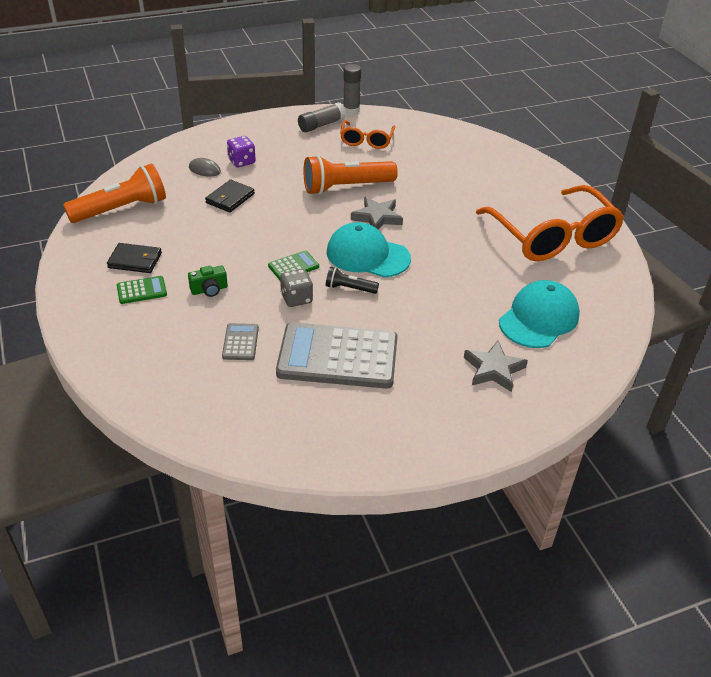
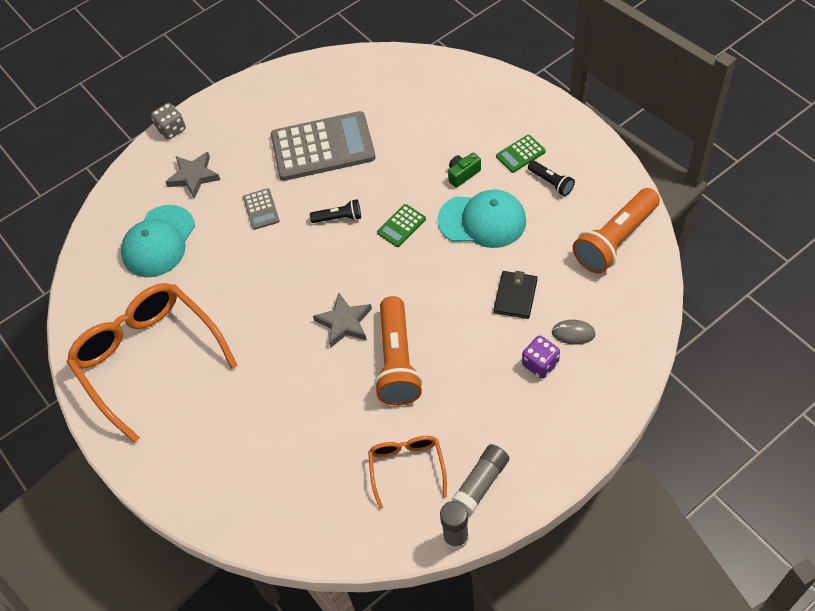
camera: 170 degrees right, 15 degrees up
(135, 260) = (551, 183): black wallet -> black flashlight
(240, 342) = (406, 134): grey calculator -> grey calculator (261, 209)
(296, 298) = (381, 191): grey dice -> grey dice (171, 129)
(346, 187) = (397, 361): orange flashlight -> orange flashlight turned 120 degrees clockwise
(367, 255) = (336, 264): turquoise cap -> turquoise cap (482, 220)

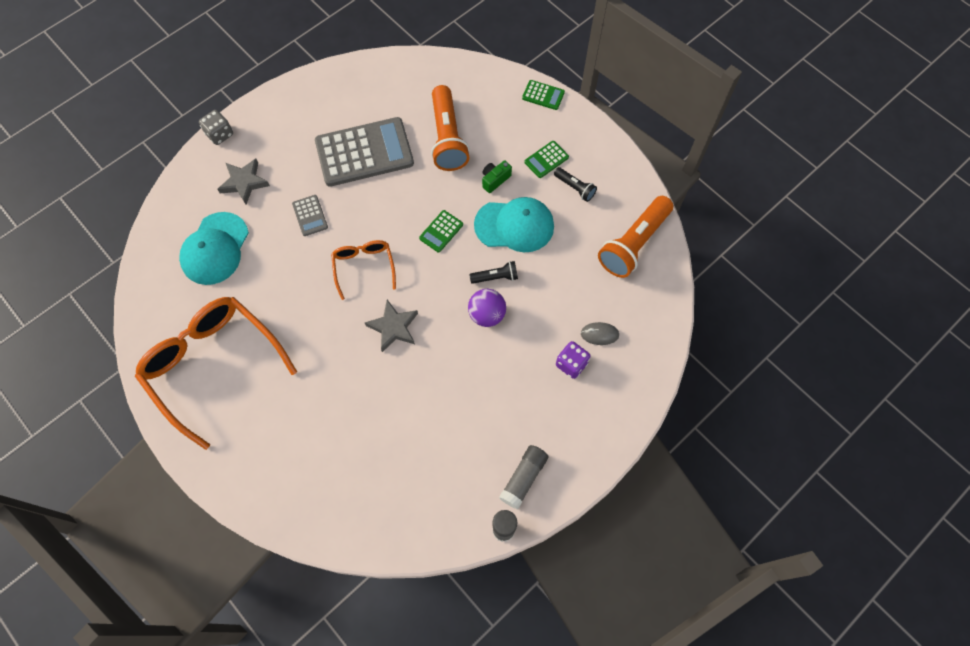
camera: 10 degrees left, 10 degrees up
(339, 218) = (383, 224): black flashlight -> black flashlight (495, 277)
(397, 361) = (443, 364): orange flashlight -> orange flashlight (447, 138)
(407, 467) = (457, 466): orange glasses -> orange glasses (364, 267)
(447, 311) = (487, 315): none -> purple ball
(515, 296) = (547, 299): black wallet -> none
(519, 89) = (543, 95): none -> green calculator

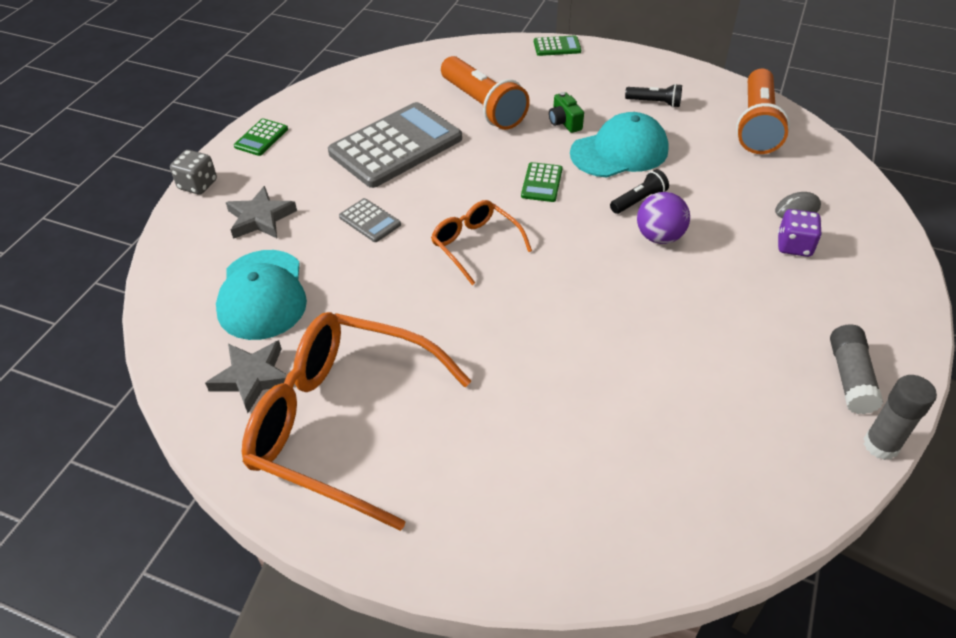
camera: 25 degrees left, 20 degrees down
(393, 327) = (559, 289): grey star -> grey star (252, 377)
(495, 180) = (564, 122): green camera -> green camera turned 45 degrees counterclockwise
(546, 160) = (605, 91): green calculator -> green calculator (261, 138)

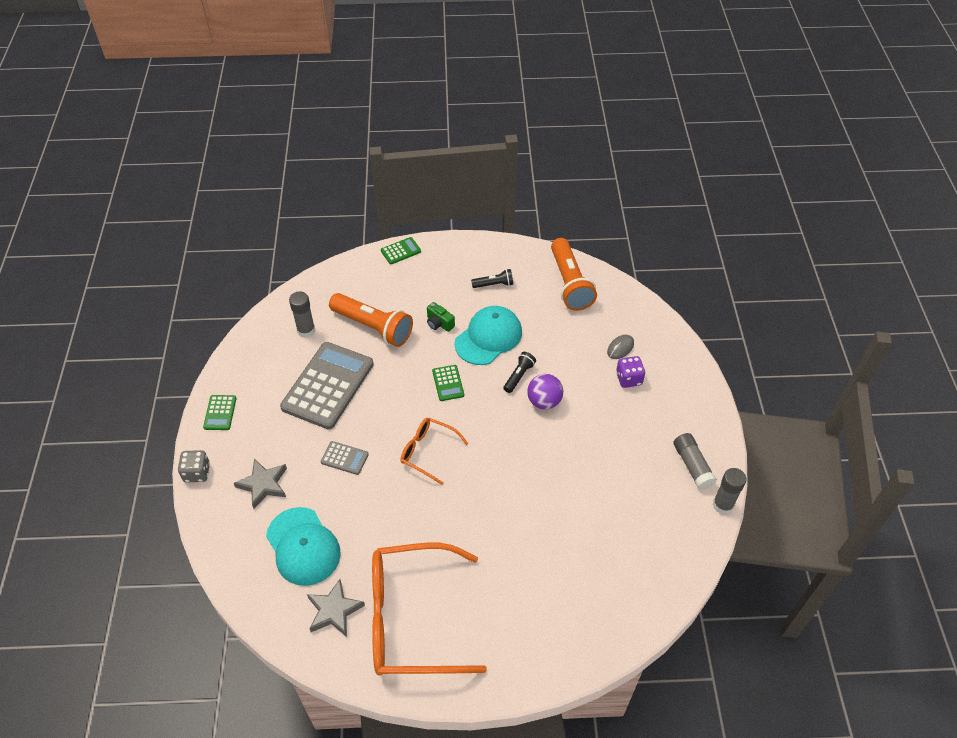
camera: 25 degrees left, 5 degrees up
(404, 90) = (306, 330): none -> grey glue stick

